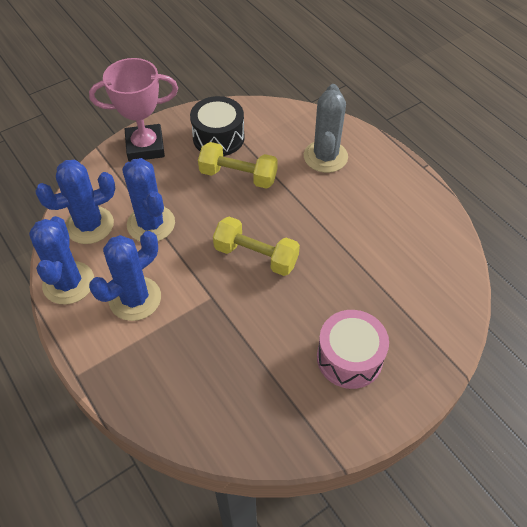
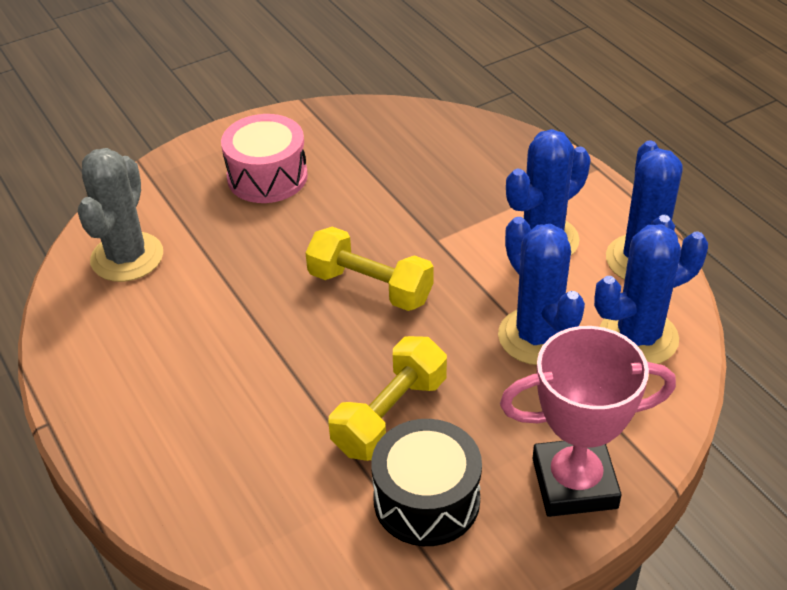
camera: 175 degrees left, 10 degrees down
(238, 176) = (390, 415): yellow dumbbell -> yellow dumbbell turned 75 degrees counterclockwise
(325, 157) = (221, 449): grey cactus -> grey cactus (127, 257)

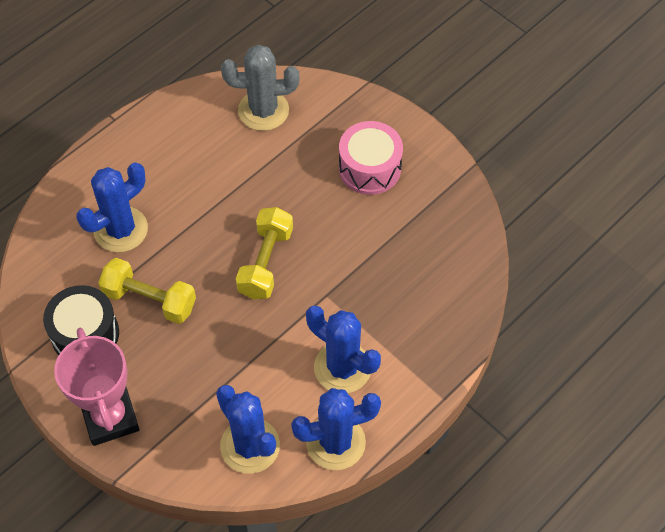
camera: 75 degrees right, 15 degrees up
(537, 336) = (237, 378): blue cactus -> blue cactus (121, 229)

